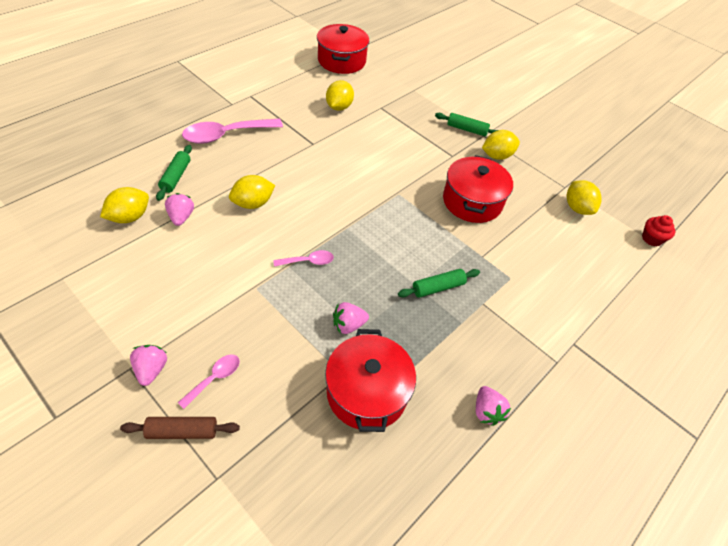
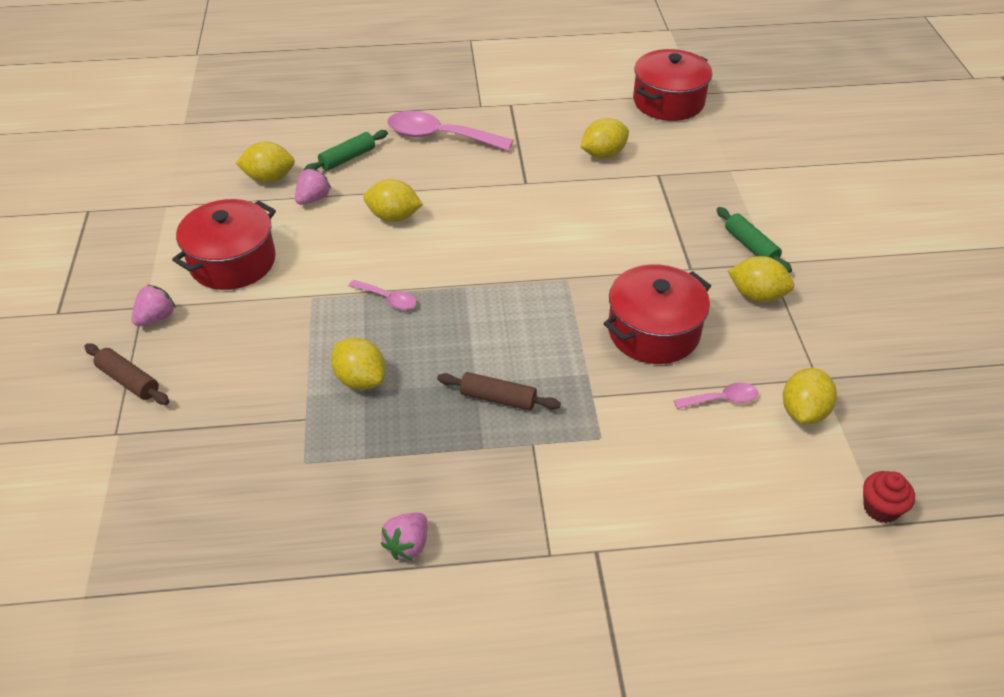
camera: 45 degrees right, 5 degrees down
(214, 378) = (195, 354): pink spoon -> pink spoon (721, 399)
(348, 325) = (360, 379): pink strawberry -> yellow lemon
(367, 392) = (310, 449): red pot -> red pot (232, 262)
(438, 287) = (498, 398): green rolling pin -> brown rolling pin

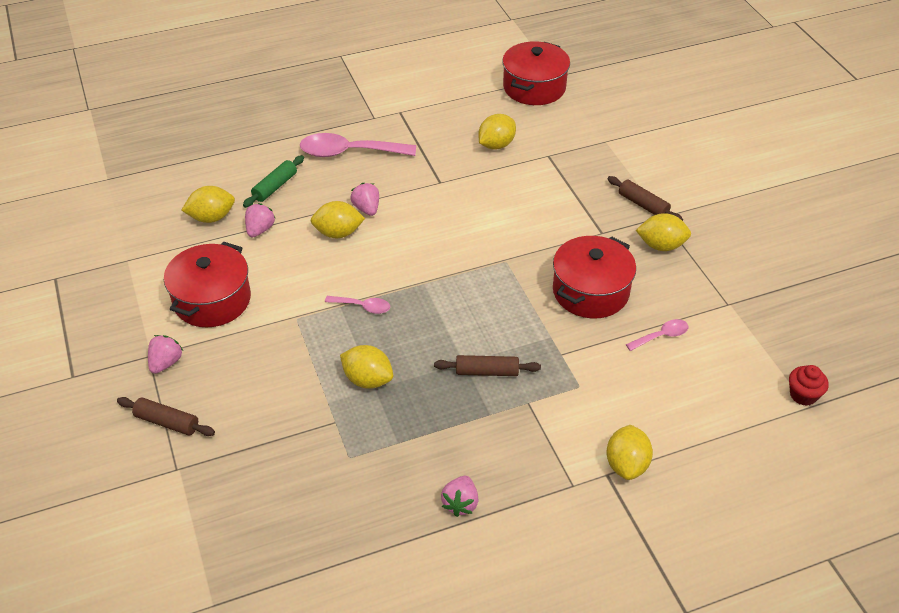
camera: 15 degrees left, 0 degrees up
(435, 197) = (367, 209): none -> pink strawberry
(750, 246) = (643, 205): green rolling pin -> brown rolling pin
(803, 412) = (725, 333): yellow lemon -> yellow lemon (626, 465)

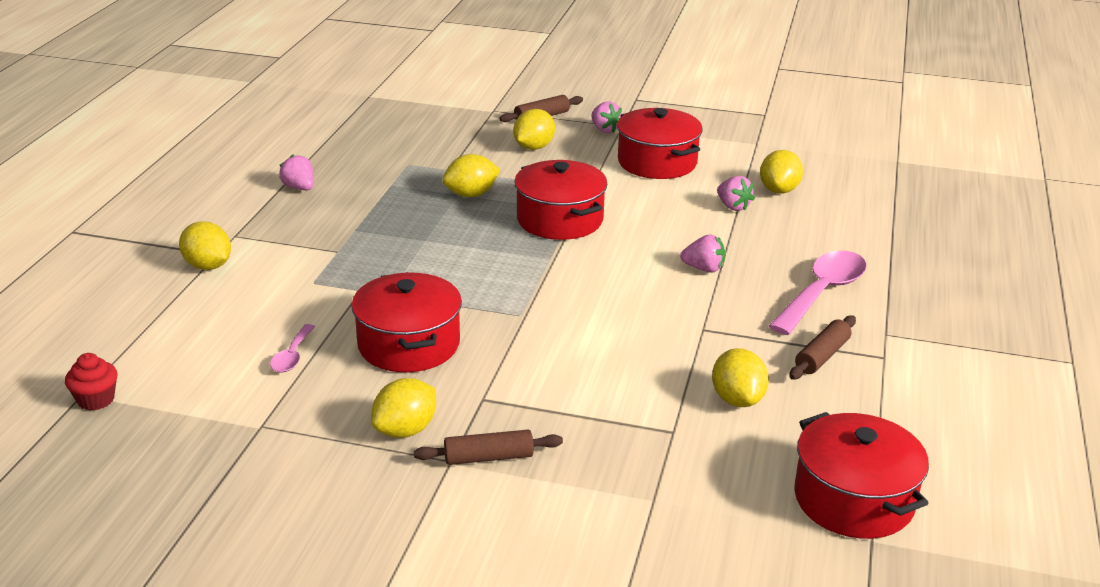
camera: 125 degrees right, 15 degrees down
(275, 187) = (798, 233): green rolling pin -> none
(338, 233) = (681, 241): yellow lemon -> yellow lemon (534, 147)
(362, 307) = (559, 220): pink spoon -> red pot
(487, 371) = (399, 246): brown rolling pin -> brown rolling pin (822, 356)

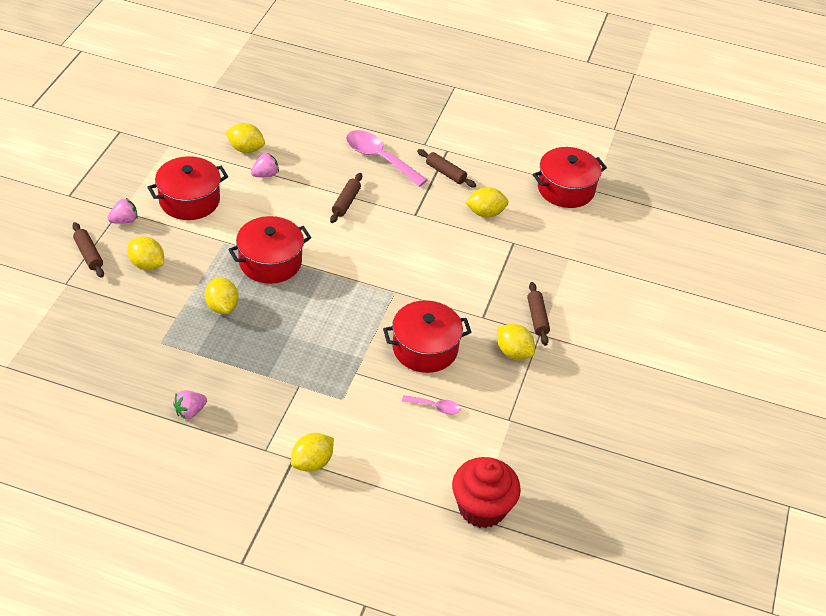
camera: 90 degrees left, 15 degrees up
(96, 400) = (482, 508): red cupcake -> red cupcake, size x2.02
(704, 269) = (346, 202): pink strawberry -> brown rolling pin

